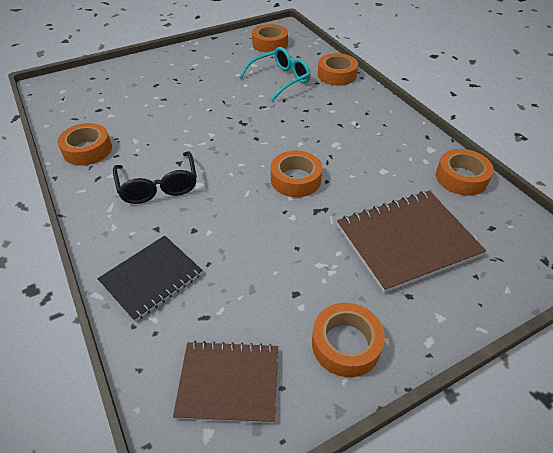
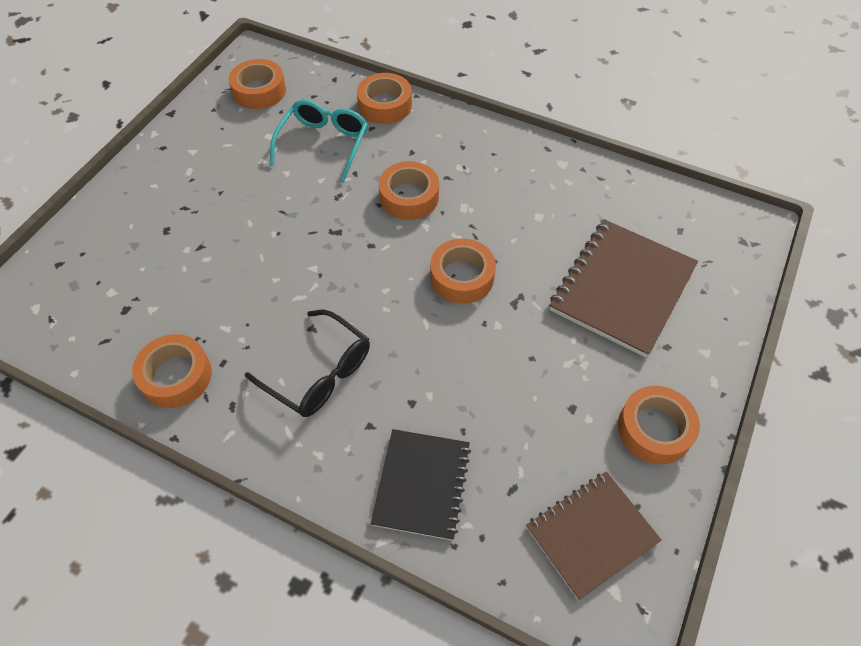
camera: 35 degrees left, 10 degrees up
(461, 178) = (615, 185): orange tape -> orange tape (409, 197)

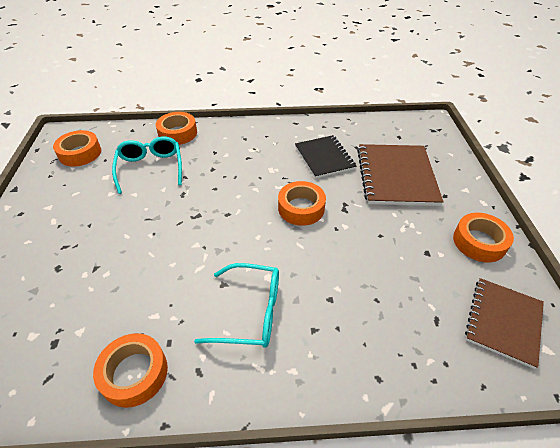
camera: 30 degrees left, 10 degrees down
(319, 373) = (251, 312): black glasses -> turquoise glasses
(409, 197) = (232, 177): orange tape -> none
(422, 484) = (380, 350): black notebook -> black notebook (324, 158)

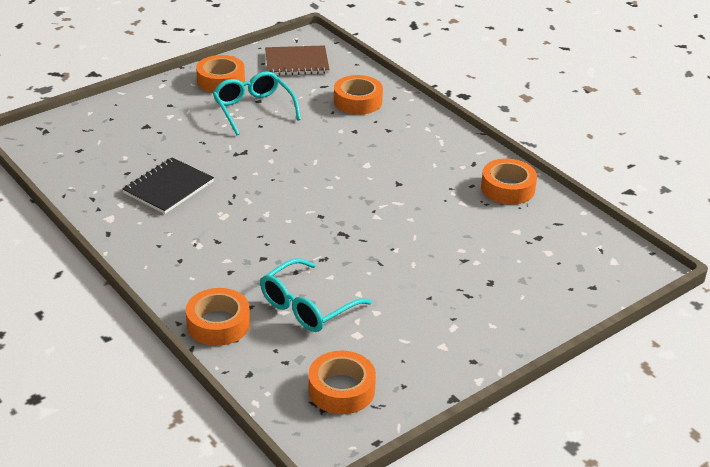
camera: 125 degrees left, 10 degrees down
(251, 312) = (406, 160): turquoise glasses -> turquoise glasses (253, 109)
(301, 208) = (267, 176): orange tape -> orange tape (358, 101)
(396, 176) = (162, 136): brown notebook -> none

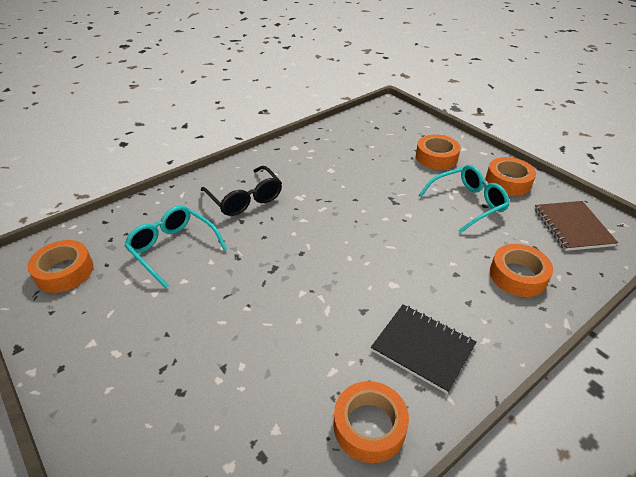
camera: 90 degrees right, 5 degrees up
(168, 187) = (335, 168): black notebook -> black notebook (423, 348)
(218, 324) = (164, 203): orange tape -> orange tape (436, 157)
(220, 256) = (245, 199): none -> black glasses

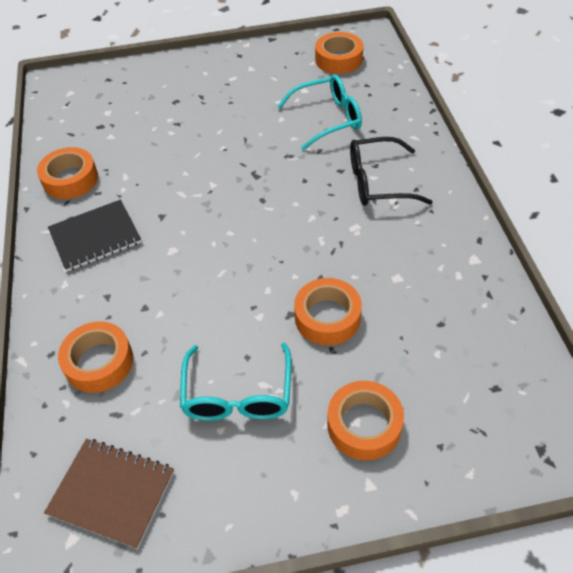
camera: 120 degrees right, 10 degrees up
(508, 182) = (248, 486): orange tape -> orange tape (327, 317)

